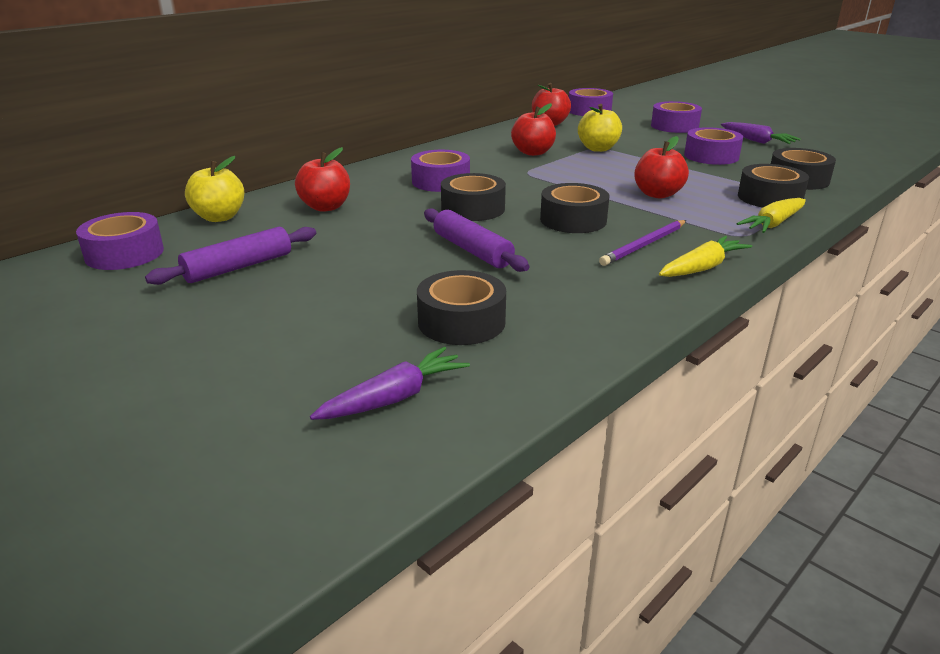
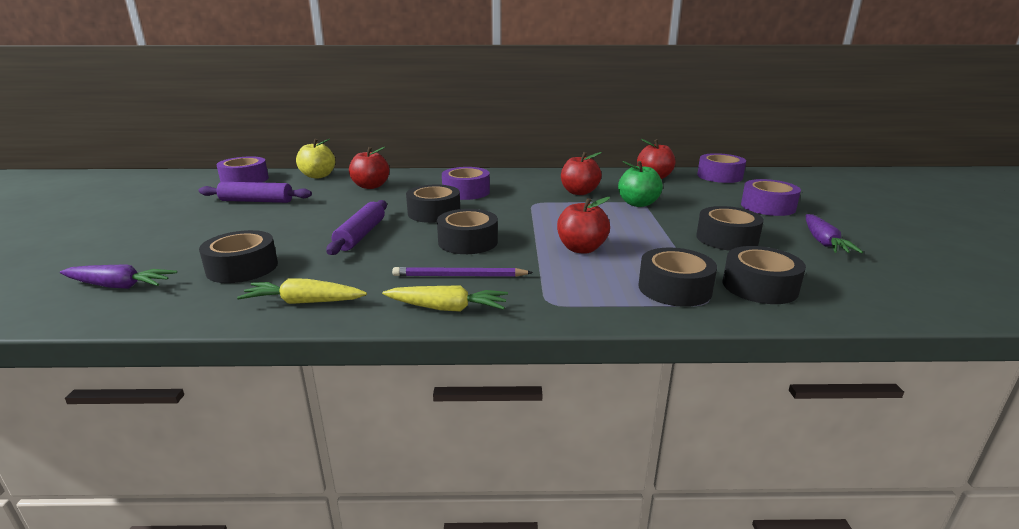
camera: 45 degrees right, 5 degrees down
(598, 149) = (638, 204): yellow apple -> green apple
(711, 156) = (727, 239): purple tape -> black tape
(773, 224) = (607, 308): yellow carrot -> yellow carrot (304, 302)

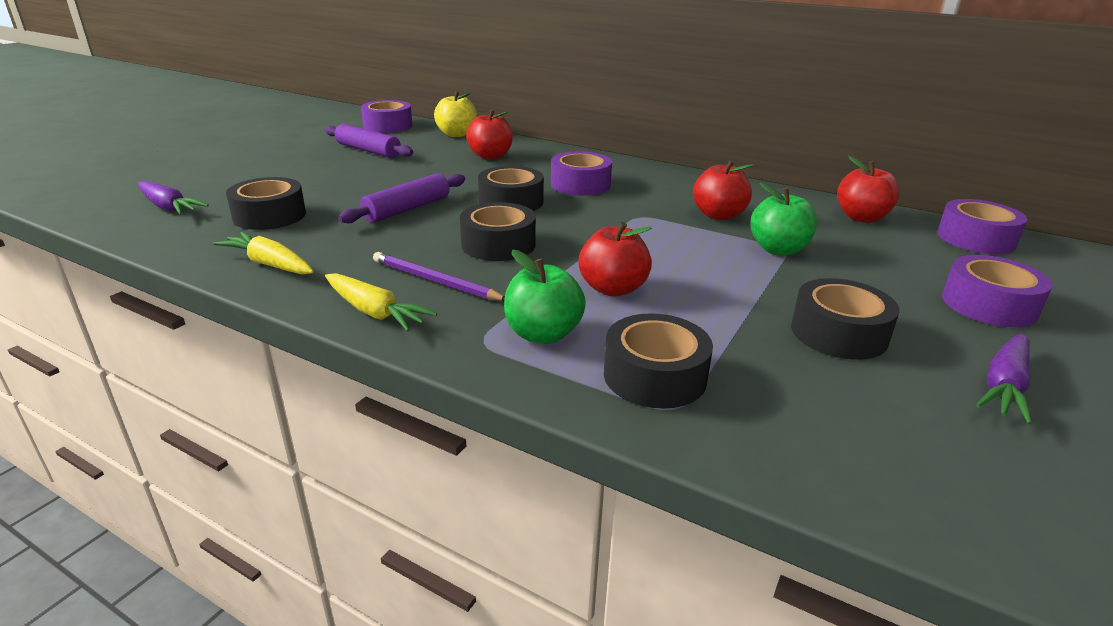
camera: 30 degrees right, 5 degrees up
(580, 286) = (543, 334): none -> green apple
(759, 286) = (782, 415): black tape -> none

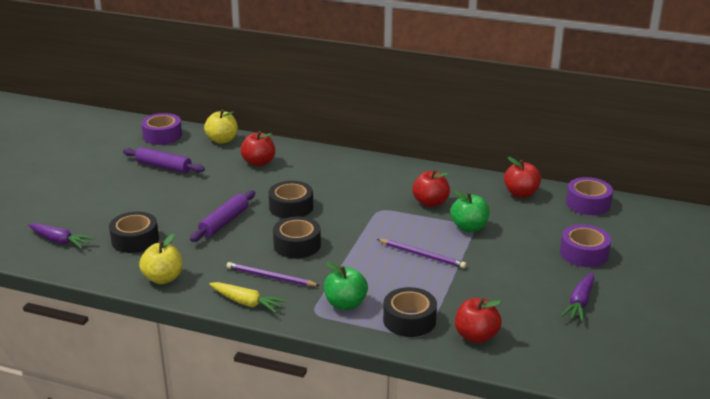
camera: 10 degrees left, 0 degrees up
(269, 264) = (163, 278): yellow carrot -> yellow apple
(580, 184) = (333, 184): purple tape -> none
(613, 289) = (376, 269): red apple -> red apple (476, 336)
(695, 277) = (422, 255): none -> purple pencil
(838, 333) = (502, 283): black tape -> none

